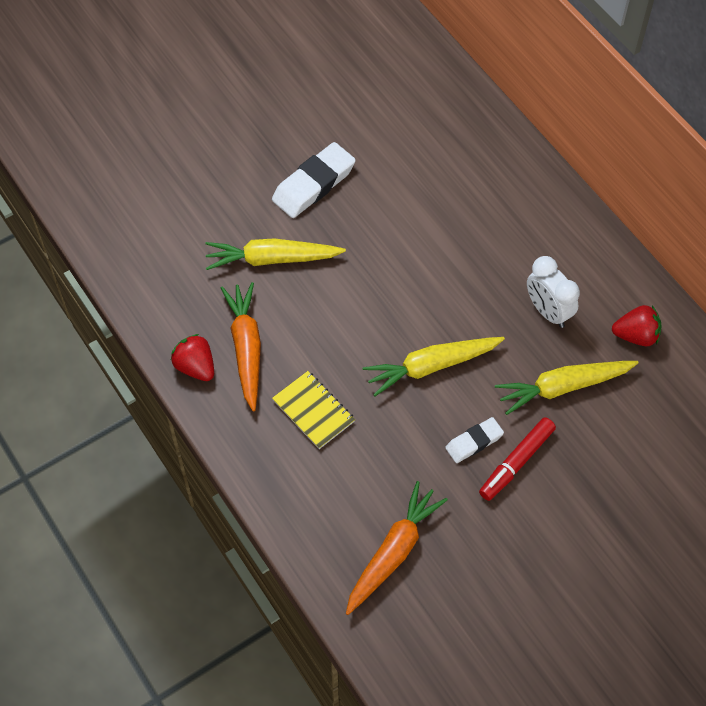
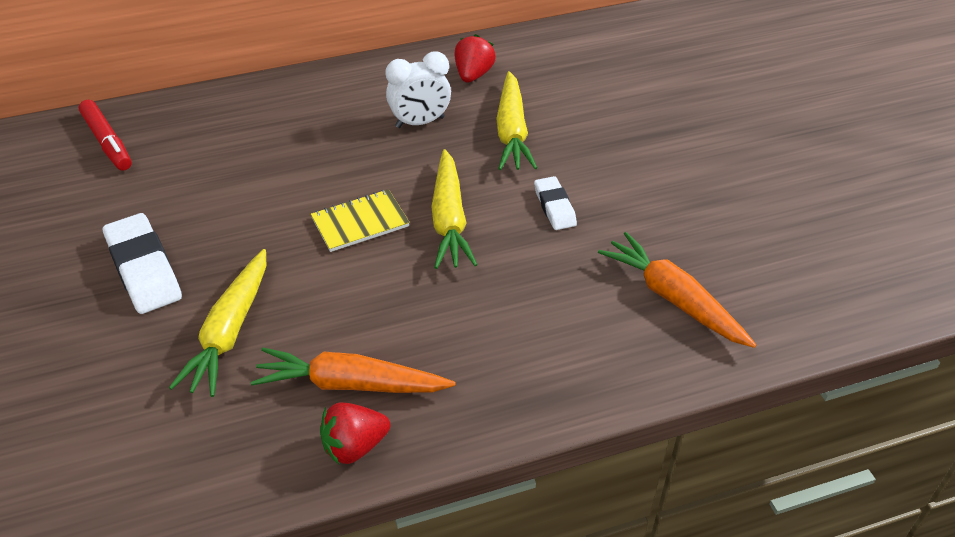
camera: 75 degrees left, 15 degrees down
(313, 411) = (468, 333): yellow notebook -> yellow notebook (360, 222)
(516, 462) = (587, 181): red marker -> red marker (107, 142)

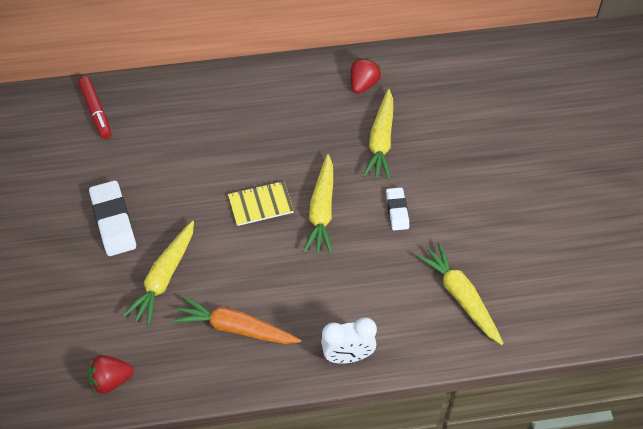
camera: 10 degrees right, 10 degrees up
(354, 446) = (231, 372): red strawberry -> red strawberry (111, 380)
(420, 122) = (316, 123): white clock -> white clock (348, 356)
(673, 298) = (460, 297): orange carrot -> yellow carrot

